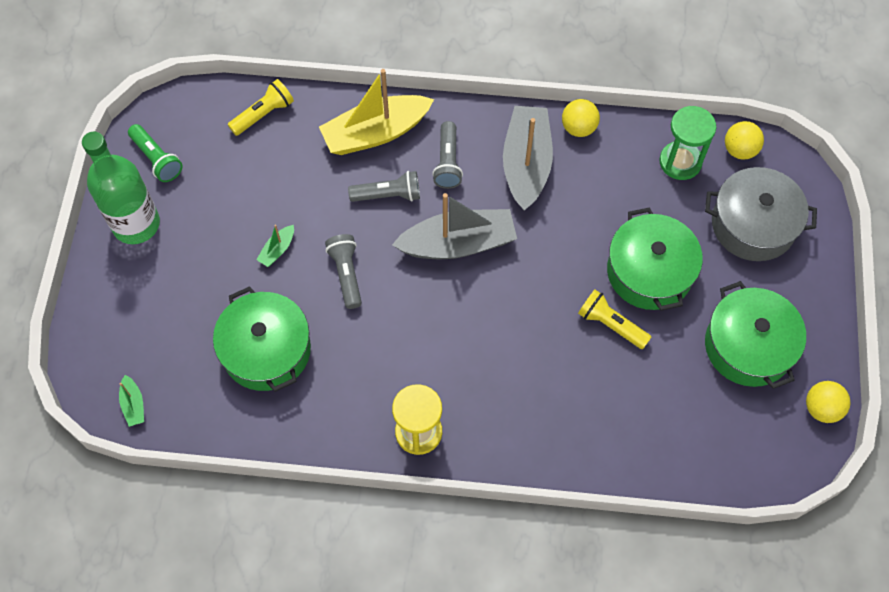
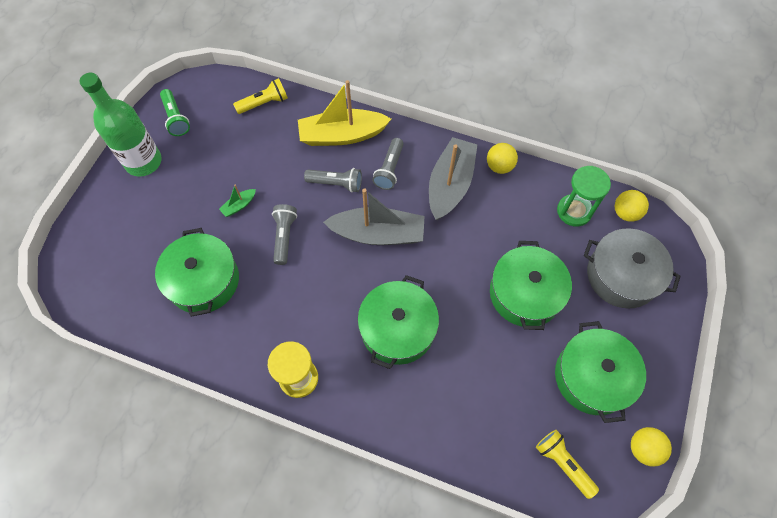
camera: 15 degrees right, 0 degrees up
(133, 404) = (90, 298): green boat -> none
(515, 348) = (397, 329): none -> green pot
(610, 324) = (481, 329): yellow flashlight -> yellow flashlight (563, 463)

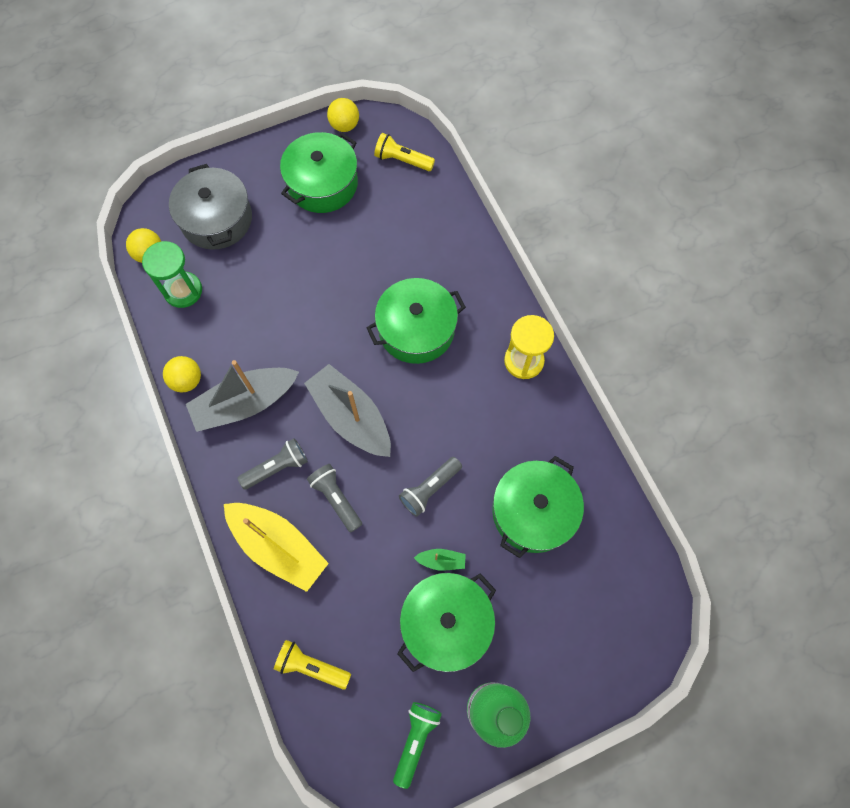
camera: 135 degrees left, 5 degrees up
(525, 293) = (297, 269): green pot -> green pot (446, 623)
(563, 463) = (402, 160): yellow flashlight -> yellow flashlight turned 105 degrees clockwise

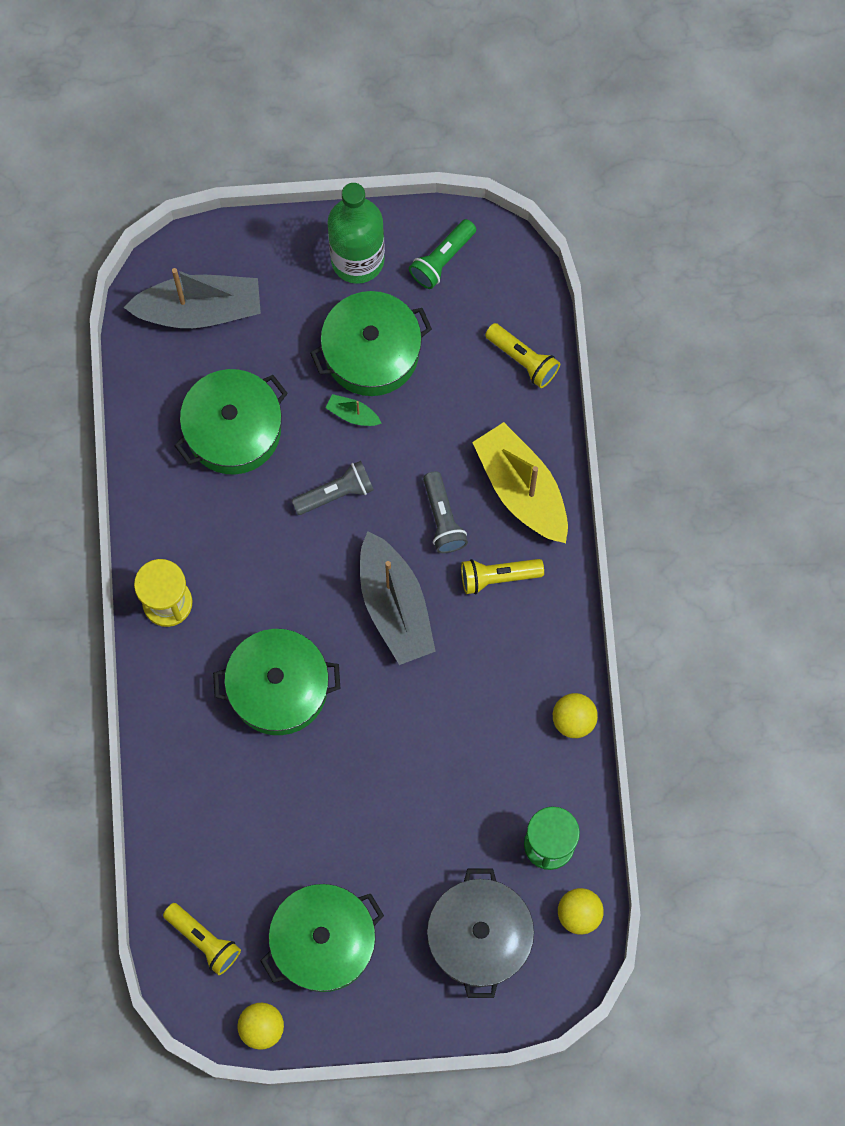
camera: 160 degrees left, 5 degrees up
(245, 403) = (512, 666): grey boat -> grey boat (199, 309)
(277, 467) = (497, 577): grey flashlight -> yellow flashlight

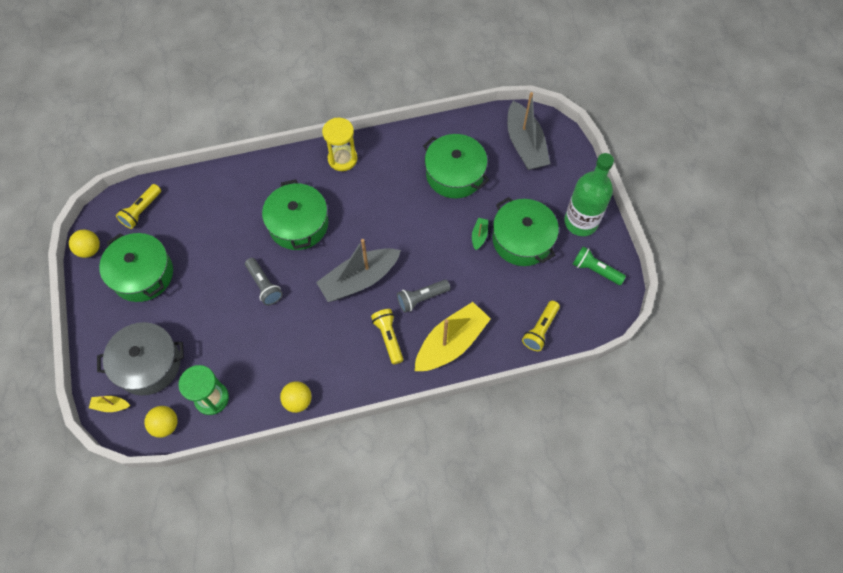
camera: 80 degrees right, 10 degrees down
(336, 493) = (426, 235): grey flashlight -> grey flashlight (264, 285)
(536, 994) = (111, 405): none -> yellow boat

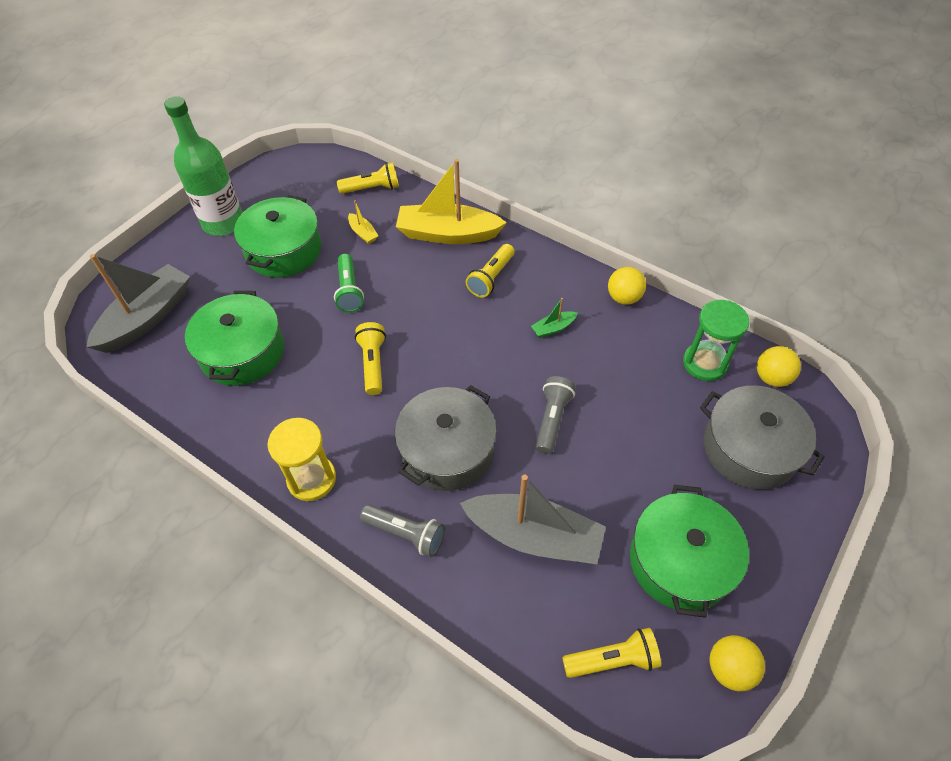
camera: 130 degrees left, 10 degrees down
(111, 405) = (822, 442): yellow boat -> yellow boat (363, 233)
(298, 224) = (447, 450): green pot -> grey pot
(359, 280) = (456, 342): grey boat -> grey boat (534, 536)
(386, 229) = (373, 363): none -> yellow flashlight
(421, 298) = (425, 281): grey flashlight -> grey flashlight (406, 534)
(479, 236) = (309, 283): green boat -> green boat (553, 328)
(595, 270) = (273, 187): green flashlight -> green flashlight (349, 291)

